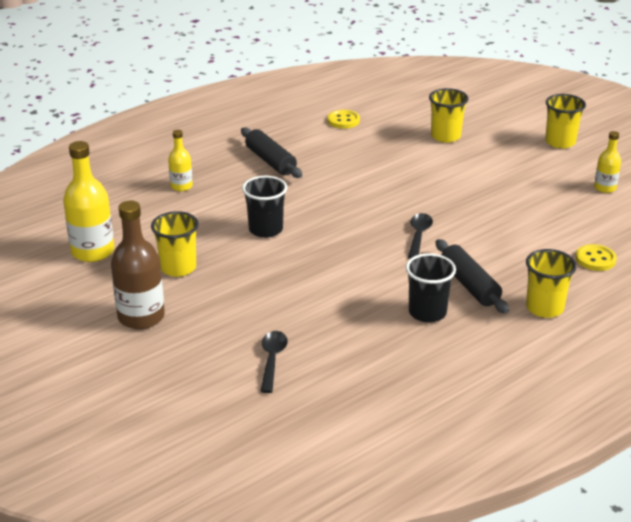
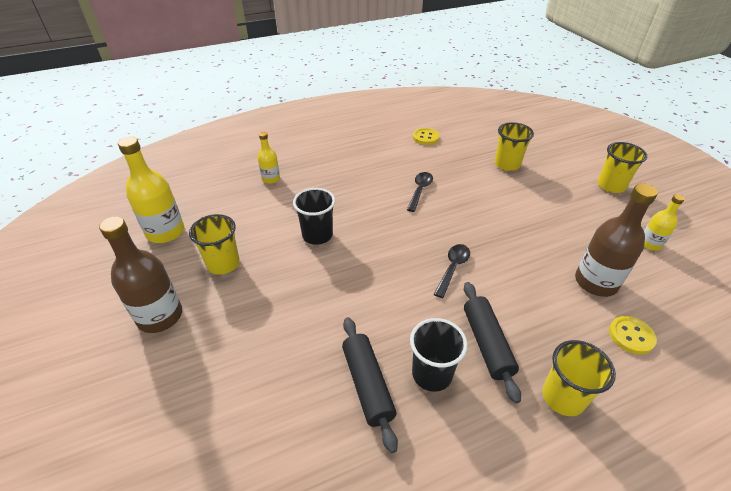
camera: 15 degrees right, 10 degrees up
(271, 161) = (352, 166): black rolling pin -> black rolling pin (368, 385)
(272, 360) = (248, 406): black spoon -> black spoon (420, 190)
(558, 226) = (595, 282): none -> brown bottle

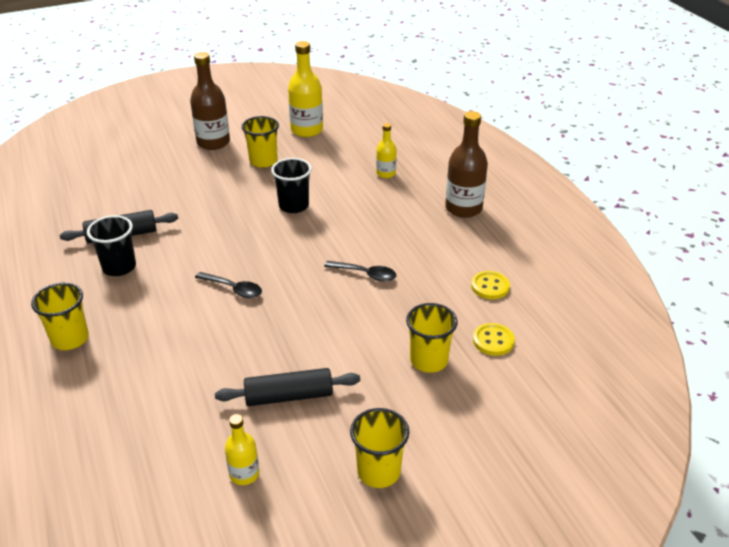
camera: 90 degrees right, 5 degrees down
(486, 344) = (137, 301): black rolling pin -> black rolling pin (289, 396)
(595, 282) = (190, 397): brown bottle -> brown bottle (463, 208)
(631, 336) = (113, 405): yellow button -> yellow button (493, 341)

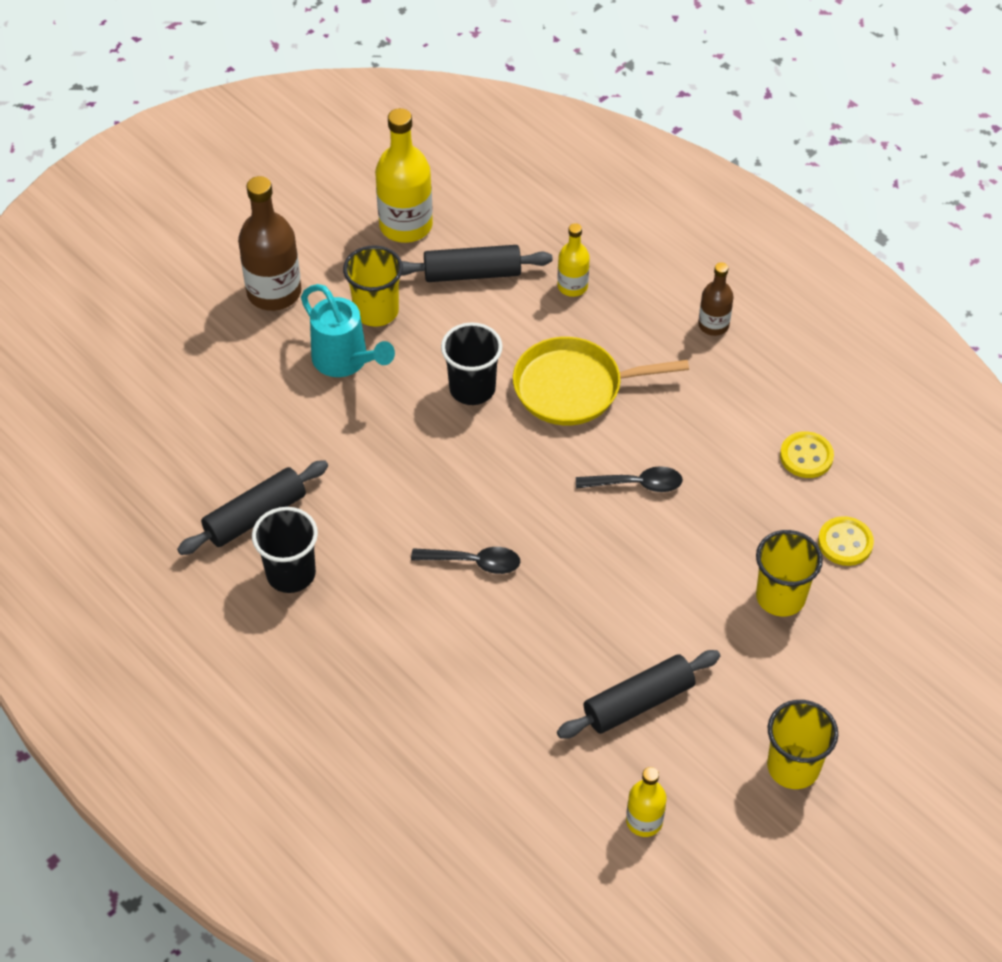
camera: 20 degrees left, 15 degrees up
(70, 339) = (305, 709): yellow cup -> none
(229, 178) = (345, 361): none -> turquoise watering can
(330, 156) = (472, 273): none -> black rolling pin
(356, 218) = (573, 387): none -> yellow pan
(463, 208) = (713, 325): brown bottle -> brown bottle, size x0.56

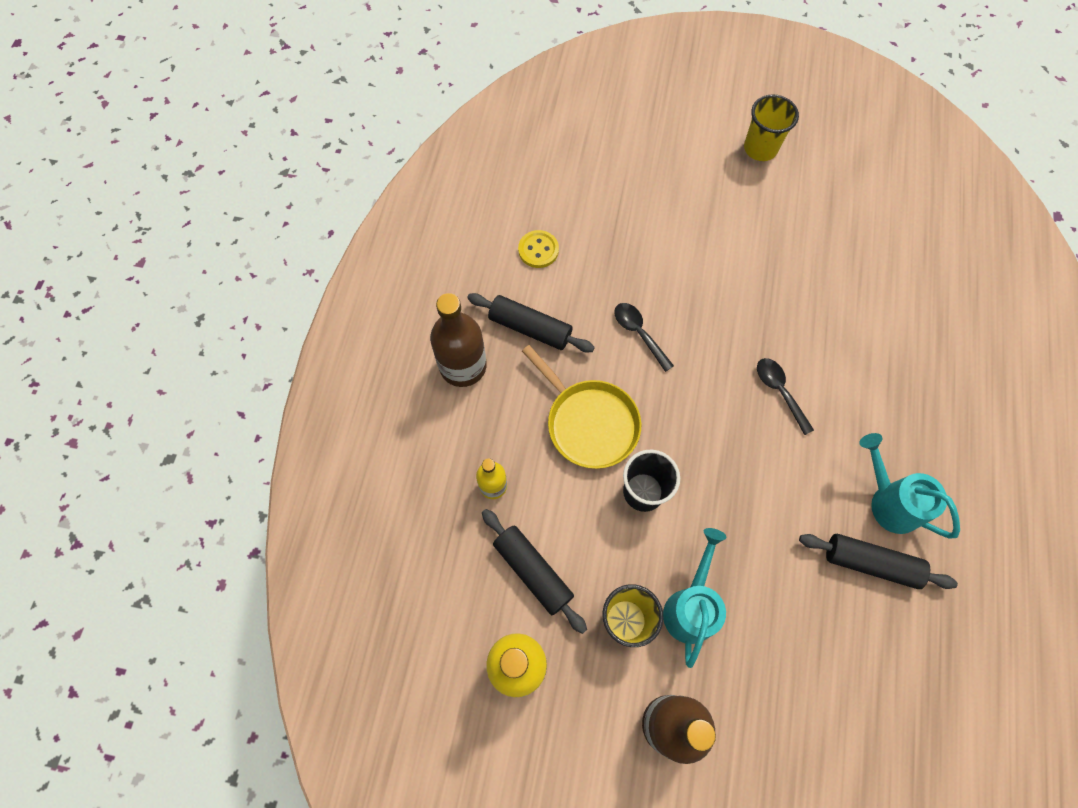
camera: 125 degrees left, 15 degrees up
(291, 573) = (889, 502): black cup -> turquoise watering can
(638, 702) = (790, 241): black rolling pin -> black rolling pin (530, 328)
(644, 821) = (856, 197): yellow bottle -> none
(713, 325) = (463, 366): brown bottle -> brown bottle, size x1.79
(780, 597) = (656, 209): yellow cup -> none
(845, 542) = (589, 197): yellow button -> none

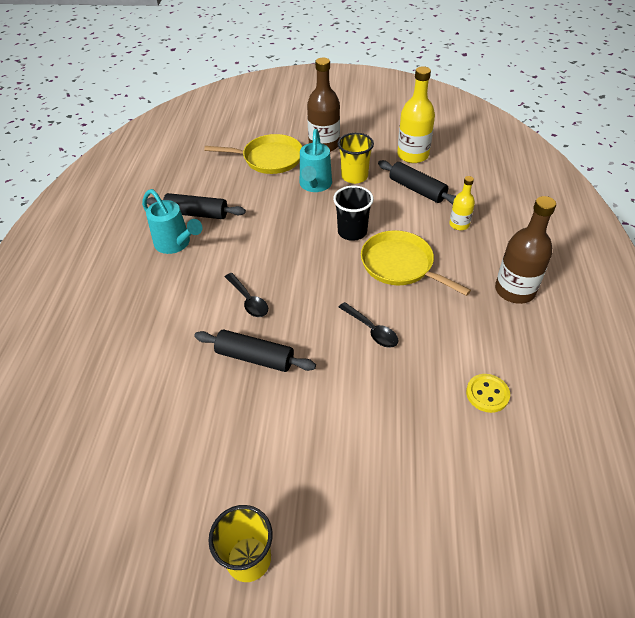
camera: 175 degrees right, 20 degrees down
(530, 328) = (469, 323): black rolling pin -> black rolling pin (255, 357)
(767, 695) = (269, 159): none -> yellow pan

